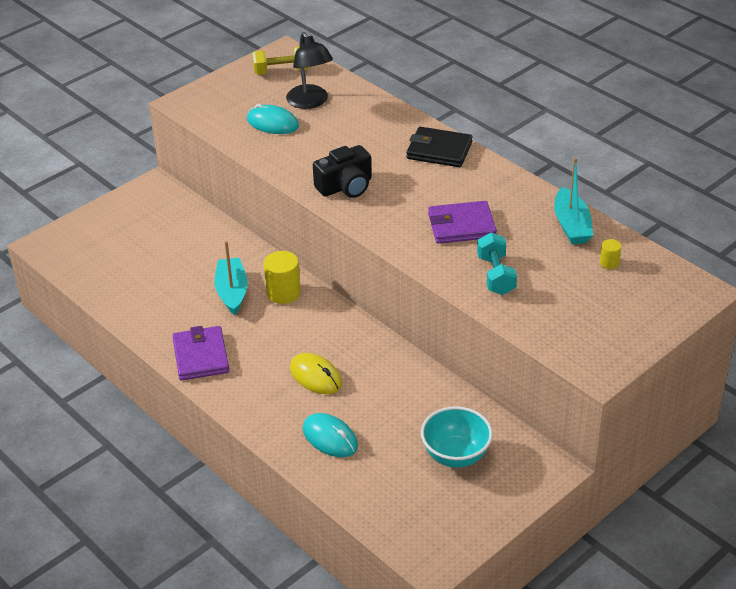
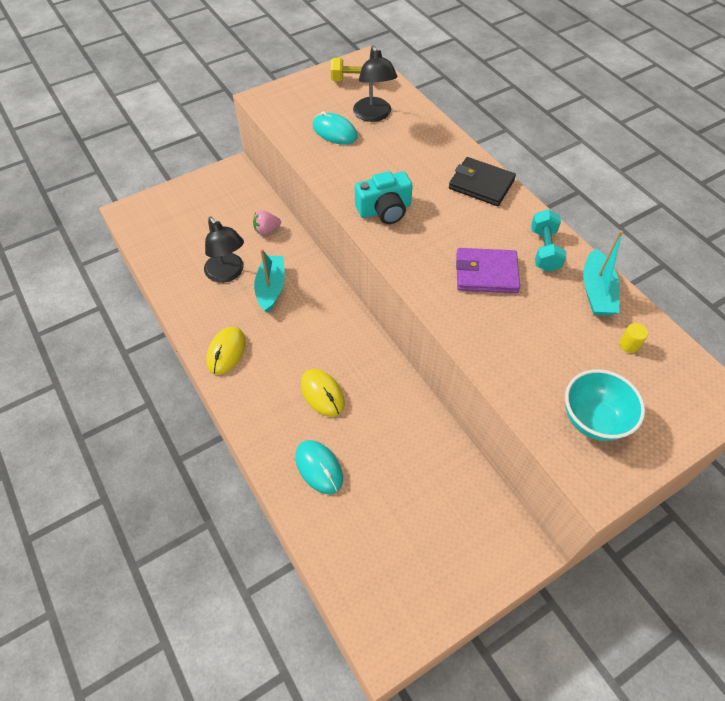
camera: 10 degrees right, 15 degrees up
(179, 286) = (228, 273): none -> black lamp
(201, 356) = (226, 352): purple wallet -> yellow mouse
(210, 239) = (266, 230): none -> pink strawberry
(283, 293) = (315, 297): yellow cylinder -> none
(345, 186) = (384, 210): black camera -> turquoise camera
(455, 455) = (433, 514): turquoise bowl -> turquoise bowl (593, 420)
(495, 275) = (509, 339): turquoise dumbbell -> turquoise dumbbell (544, 250)

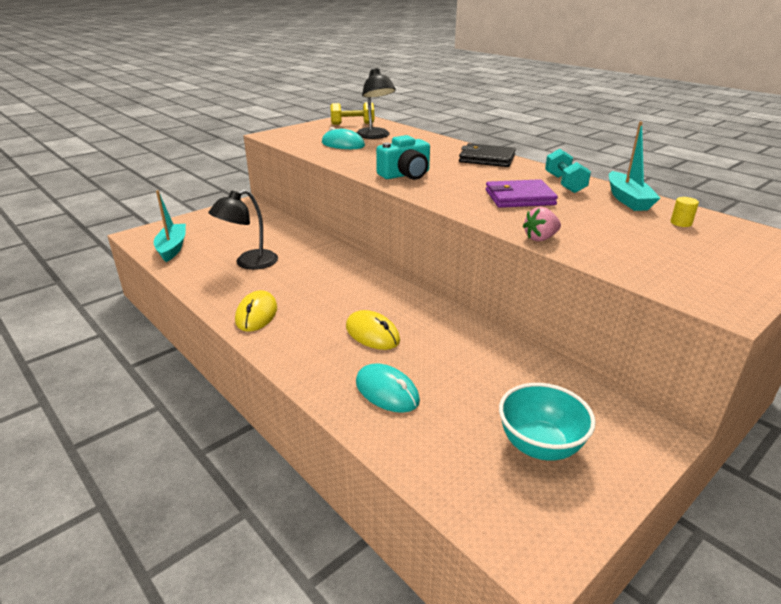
camera: 10 degrees left, 25 degrees down
(228, 273) = (249, 263): black lamp -> black lamp turned 90 degrees clockwise
(266, 230) = (284, 235): pink strawberry -> pink strawberry (540, 238)
(271, 288) = (296, 268): turquoise boat -> turquoise boat (172, 248)
(593, 420) = (684, 266): turquoise bowl -> turquoise bowl (540, 446)

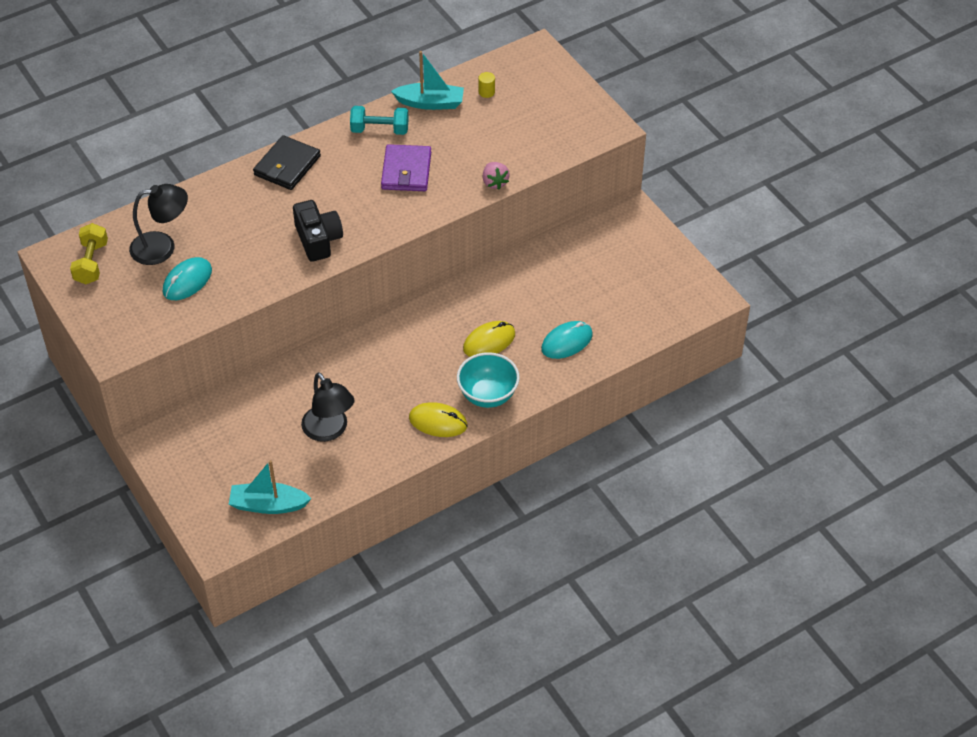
camera: 80 degrees left, 20 degrees up
(405, 175) = (318, 240): turquoise camera -> black camera
(540, 446) = (635, 273): turquoise bowl -> turquoise bowl (488, 395)

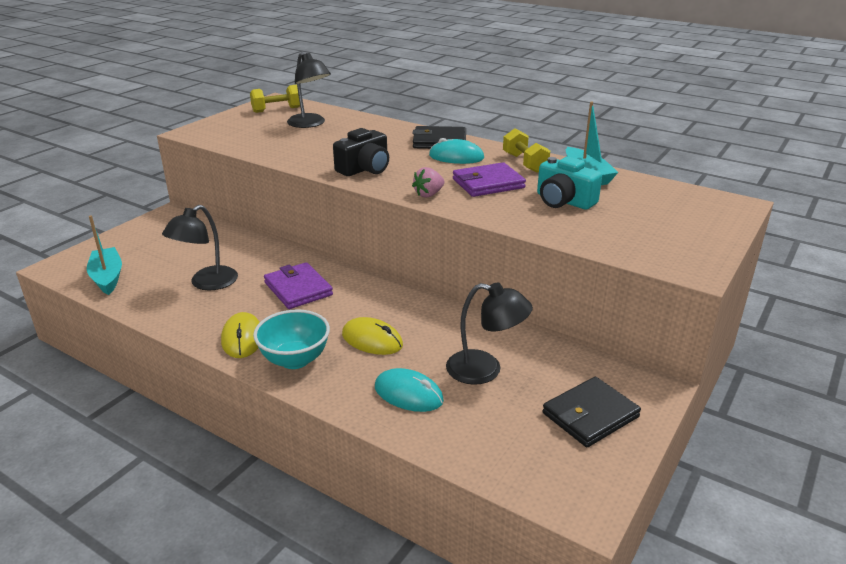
camera: 65 degrees right, 20 degrees down
(187, 281) = (279, 137): turquoise mouse -> turquoise mouse (456, 157)
(380, 130) = (524, 163): turquoise dumbbell -> yellow dumbbell
(381, 368) = (298, 289): none -> purple wallet
(469, 141) = (564, 201): none -> turquoise camera
(486, 92) = (639, 194): yellow cylinder -> none
(494, 182) = (523, 225): pink strawberry -> pink strawberry (428, 194)
(564, 290) = (485, 370): none -> black lamp
(640, 257) = (590, 415): none -> black wallet

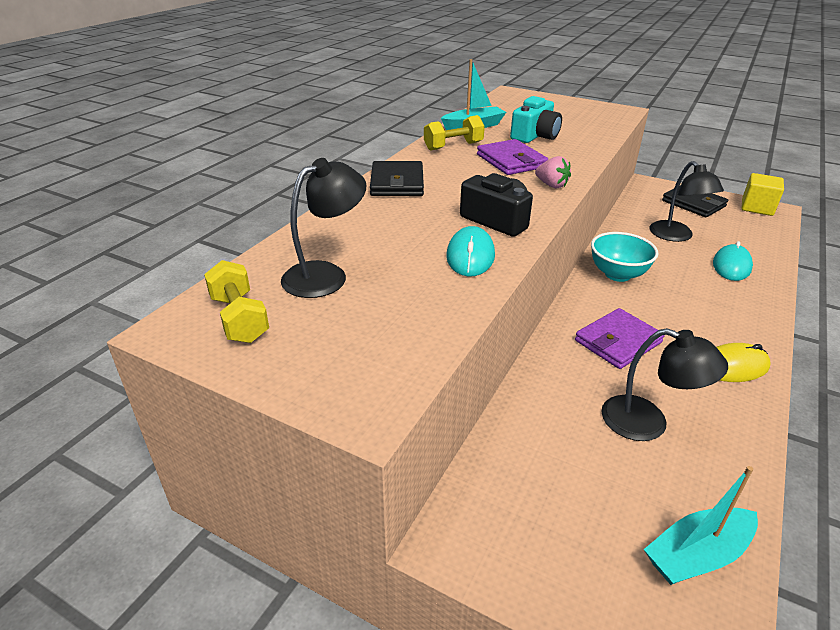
camera: 95 degrees left, 5 degrees up
(295, 360) = (738, 326): turquoise bowl -> turquoise bowl (617, 274)
(372, 340) = (676, 287): yellow mouse -> none
(456, 157) = (445, 174): turquoise mouse -> turquoise mouse (470, 256)
(485, 370) = (676, 236): black lamp -> black lamp turned 150 degrees clockwise
(589, 486) = (757, 208): none -> yellow cube

